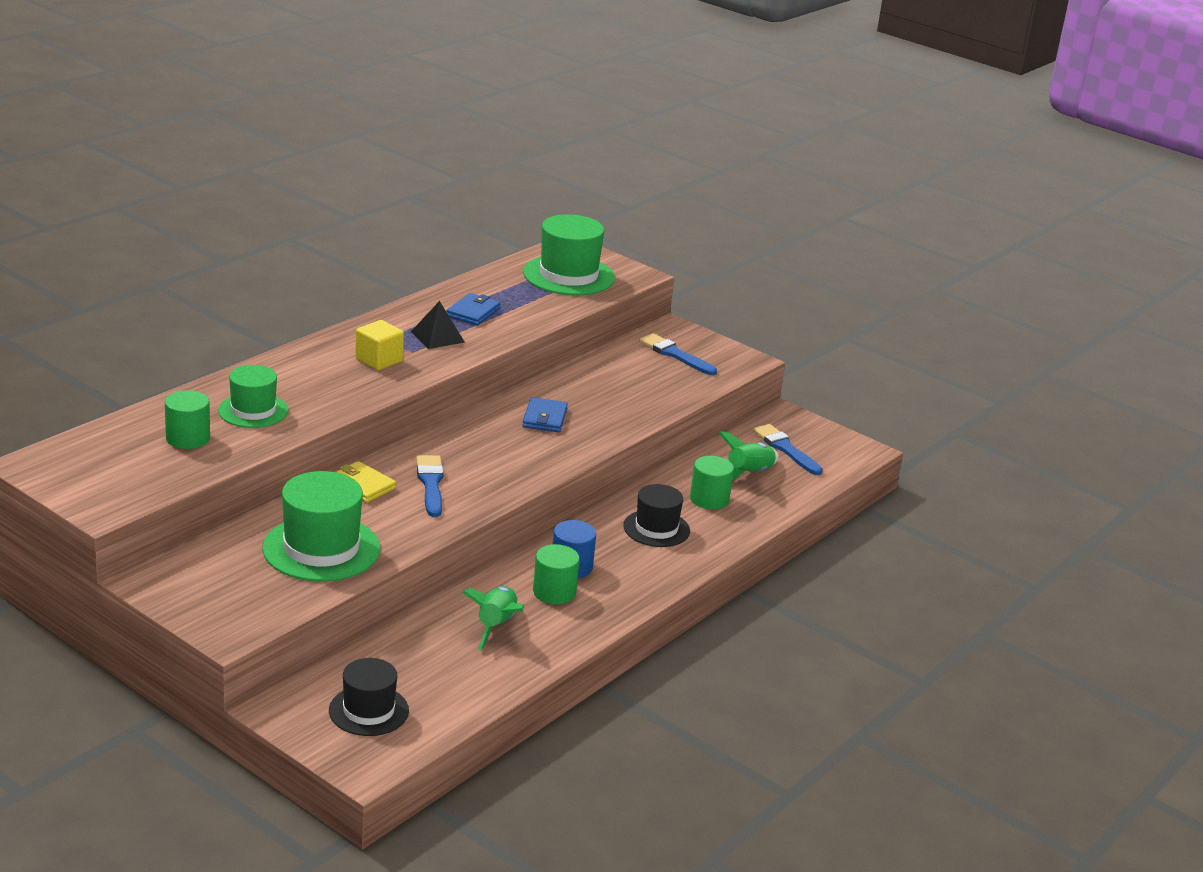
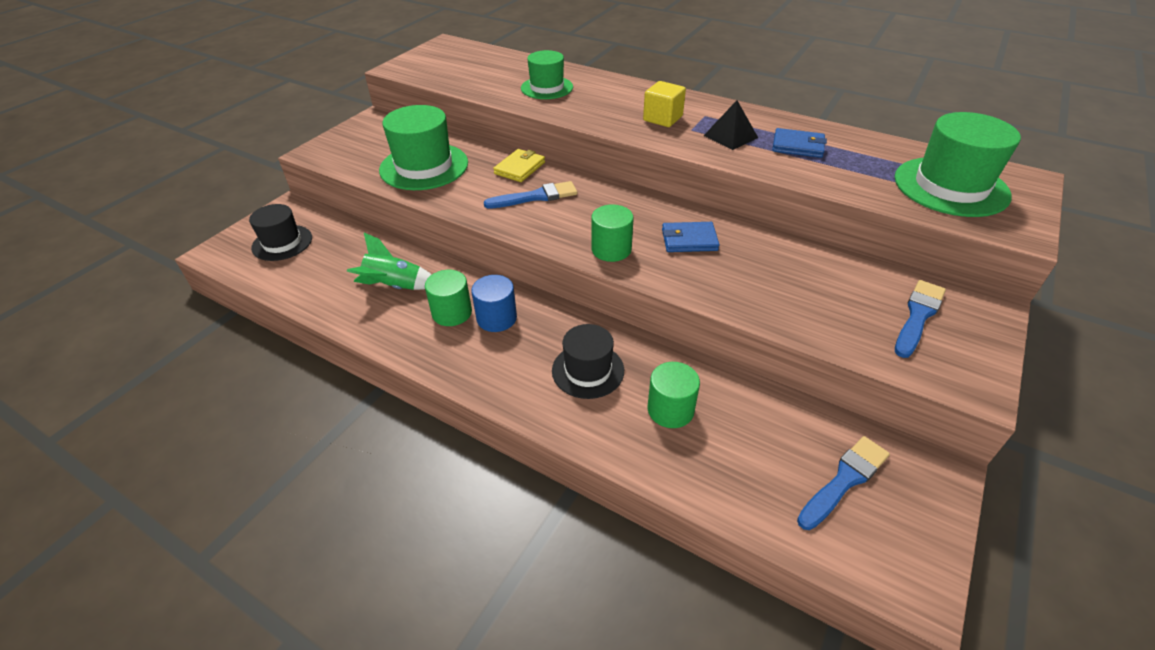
camera: 85 degrees right, 15 degrees up
(188, 438) = (496, 75): green cylinder -> green cylinder (611, 249)
(749, 474) = (750, 444): green rocket -> none

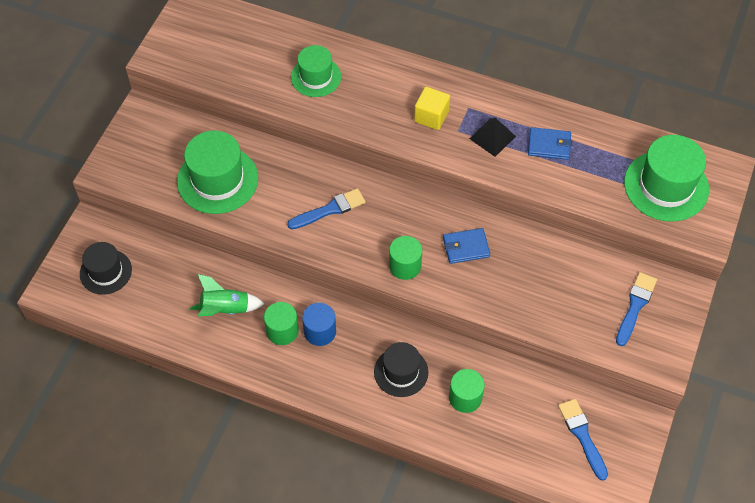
camera: 10 degrees left, 15 degrees up
(520, 168) = (306, 172): yellow wallet -> none
(844, 480) = (582, 436): blue brush -> blue brush turned 60 degrees counterclockwise

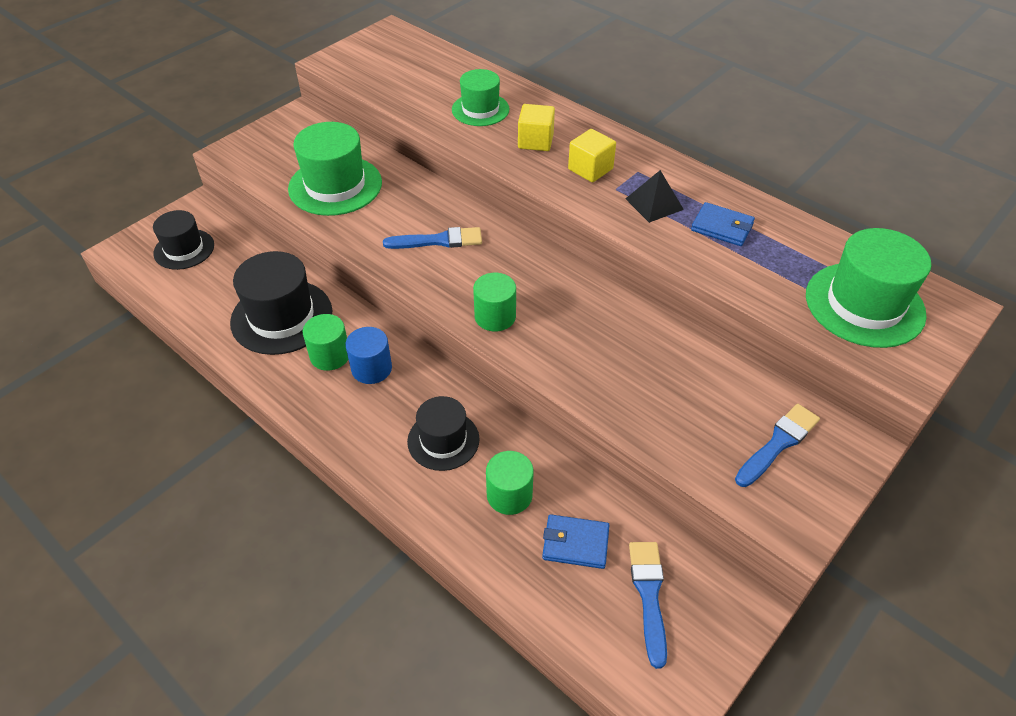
camera: 20 degrees right, 10 degrees down
(225, 309) = (282, 317): green rocket -> black hat
(376, 99) = (535, 141): none -> yellow cube
(466, 247) = (578, 317): blue wallet -> blue wallet (575, 543)

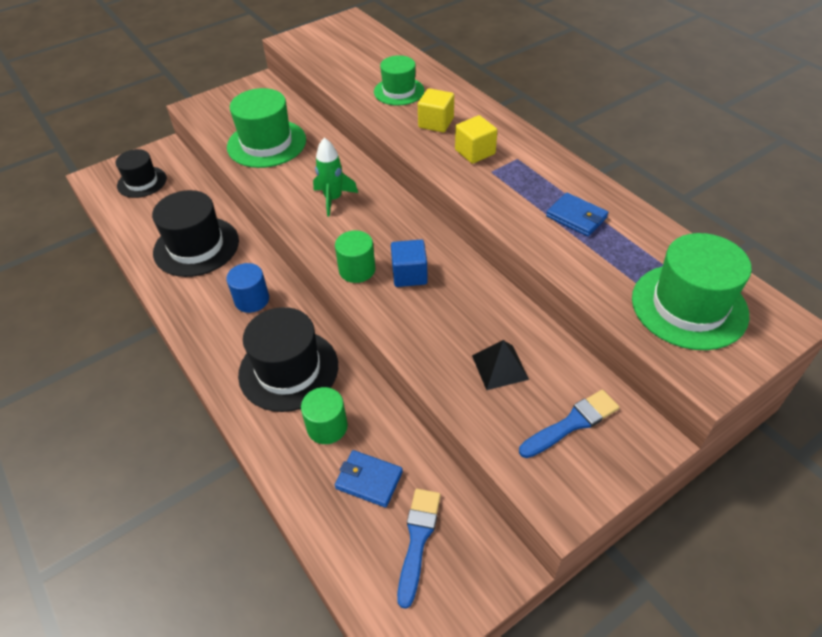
camera: 15 degrees right, 0 degrees up
(330, 355) = (222, 284): green cylinder -> none
(438, 240) = (333, 199): blue brush -> green rocket
(443, 440) = (288, 370): black hat -> black hat, size x1.58
(555, 313) = (409, 275): none -> blue cube
(654, 204) = (521, 189): black pyramid -> black pyramid (499, 367)

